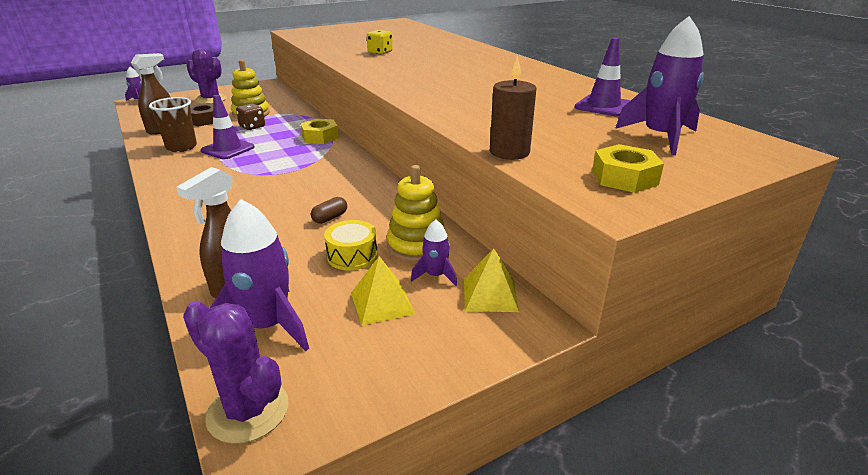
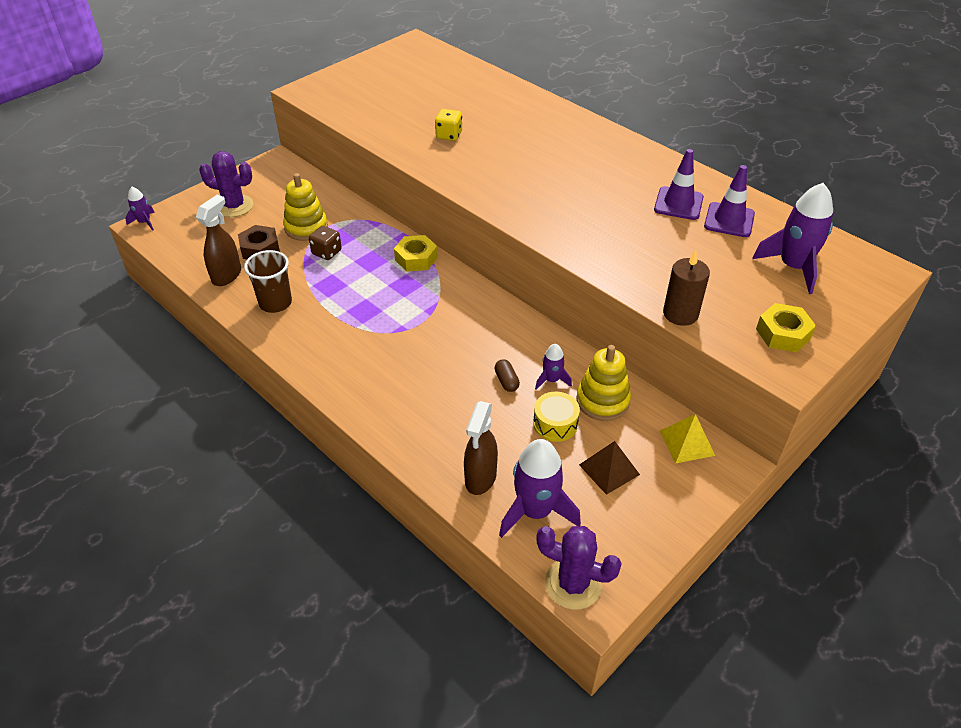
camera: 15 degrees left, 15 degrees up
(228, 149) = (330, 297): purple traffic cone -> purple traffic cone (678, 204)
(330, 218) = (506, 381): brown capsule -> brown capsule turned 45 degrees counterclockwise
(382, 303) = (609, 469): yellow pyramid -> brown pyramid
(435, 275) = (635, 432): purple rocket -> purple rocket (552, 380)

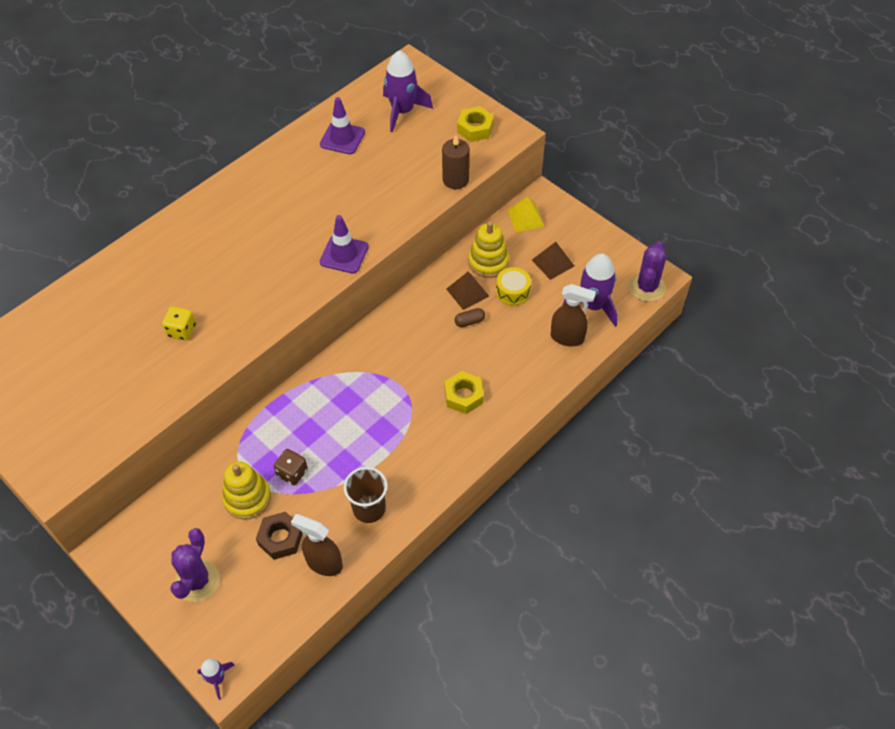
camera: 90 degrees left, 10 degrees up
(416, 258) = (308, 393): yellow nut -> yellow nut (463, 396)
(552, 380) = (467, 292): purple rocket -> brown pyramid
(678, 204) = (317, 166): purple traffic cone -> purple traffic cone (344, 254)

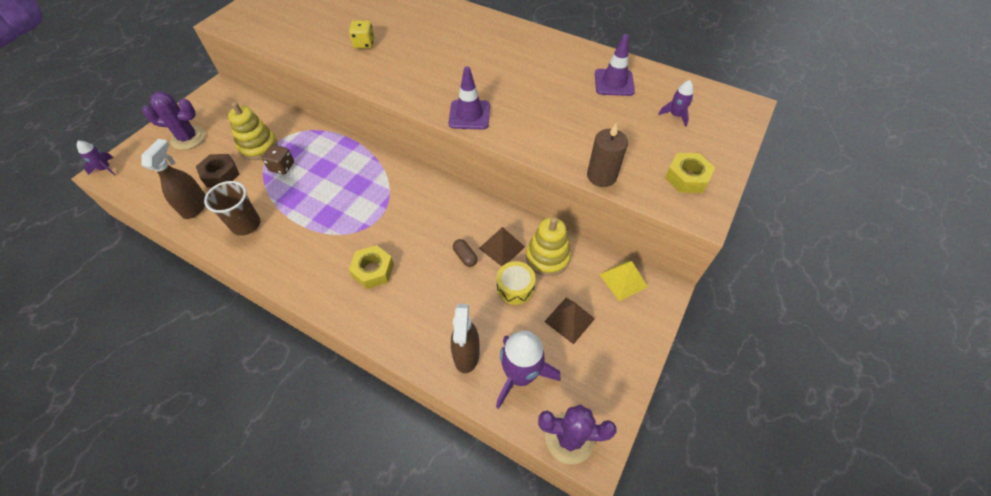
camera: 75 degrees right, 0 degrees up
(402, 111) = (675, 115): purple rocket -> purple rocket, size x0.52

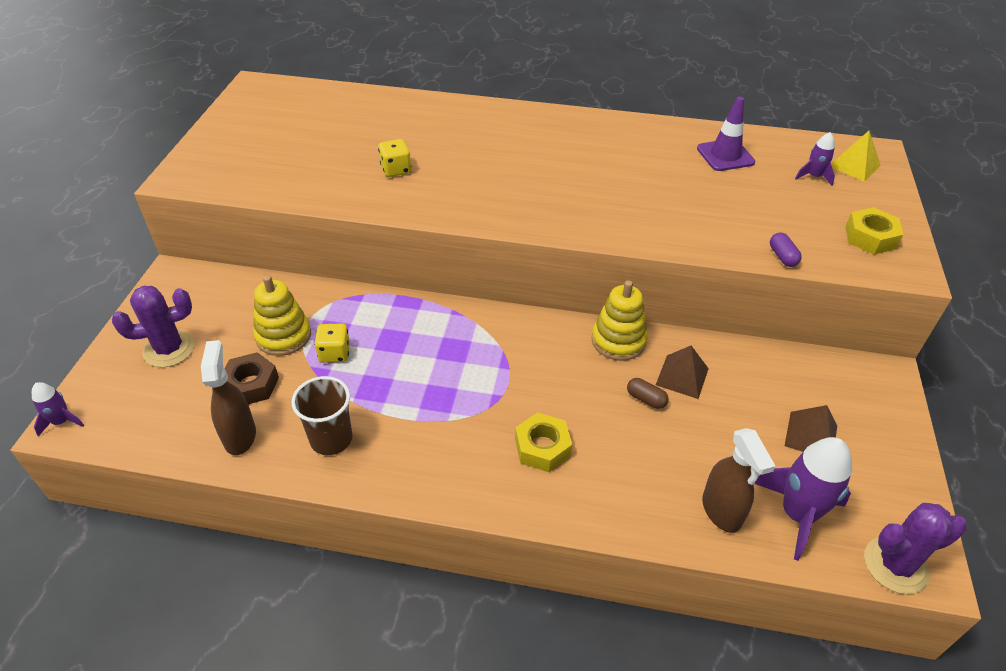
camera: 20 degrees left, 10 degrees down
(282, 167) = (334, 353): brown dice -> yellow dice
(469, 115) = (588, 224): purple traffic cone -> none
(515, 287) = (727, 417): yellow drum -> none
(547, 257) = (741, 373): yellow stacking toy -> yellow stacking toy (618, 340)
(601, 176) = (782, 257): brown candle -> purple capsule
(623, 280) = (839, 375): yellow pyramid -> yellow pyramid (854, 165)

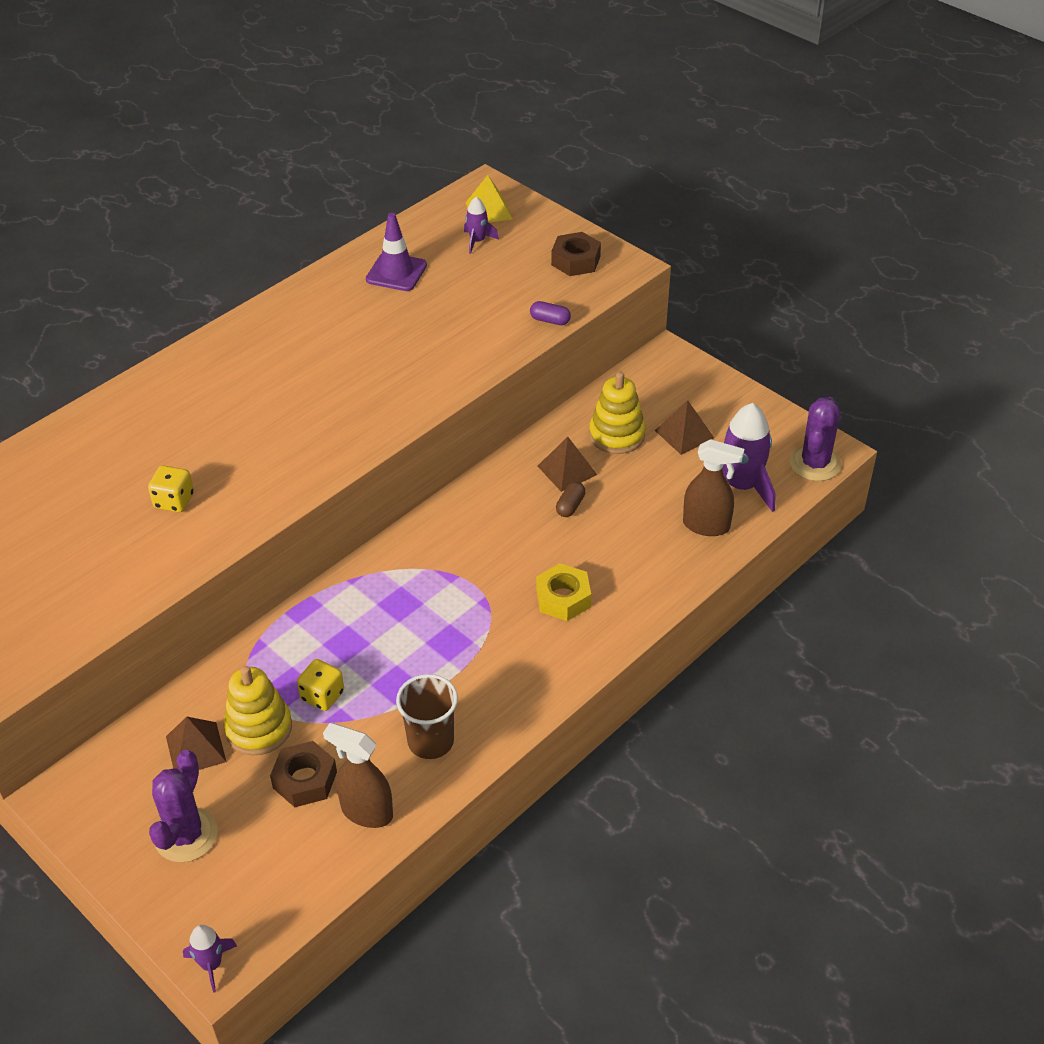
camera: 55 degrees left, 0 degrees up
(246, 315) = (195, 749): none -> brown pyramid
(618, 340) = (493, 486): yellow stacking toy -> yellow stacking toy (617, 435)
(646, 399) = (570, 506): brown capsule -> brown capsule turned 45 degrees counterclockwise
(870, 237) = (576, 261): yellow nut -> brown nut

